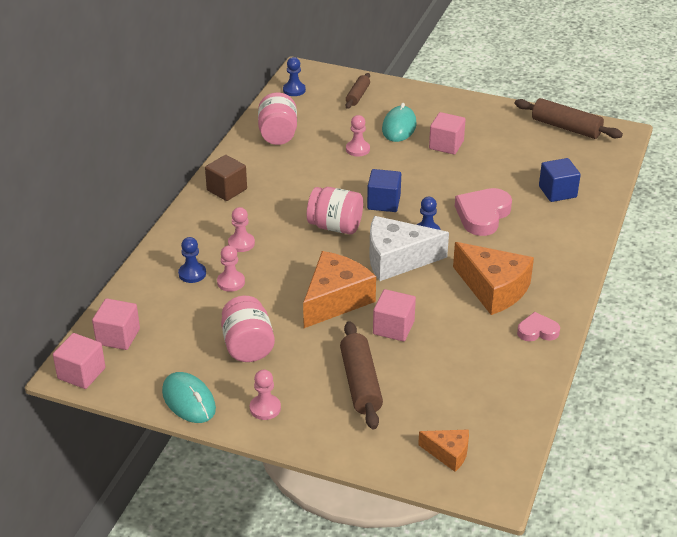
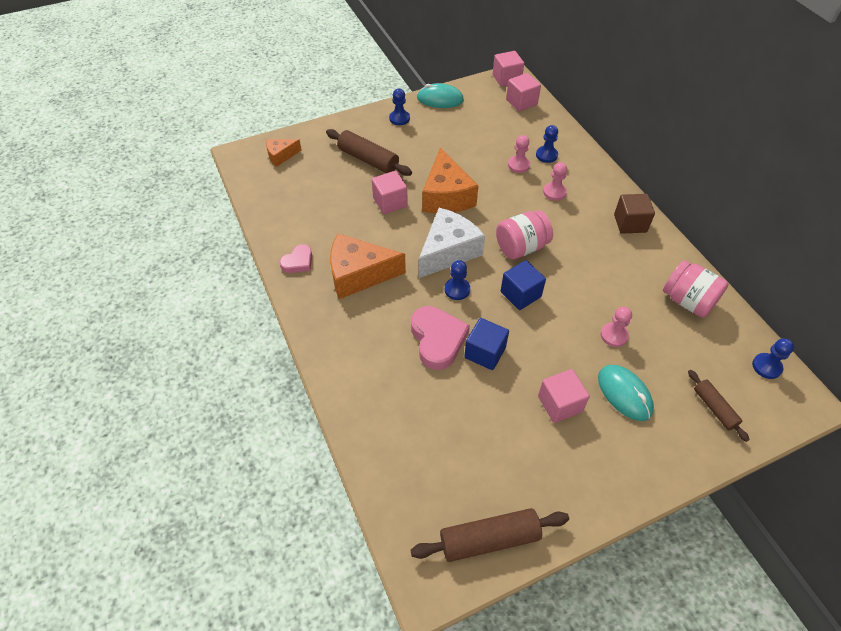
camera: 135 degrees right, 15 degrees up
(248, 346) = (453, 139): pink jar -> none
(265, 408) = (399, 118): pink pawn -> blue pawn
(557, 192) = (406, 420): blue cube -> blue cube (485, 352)

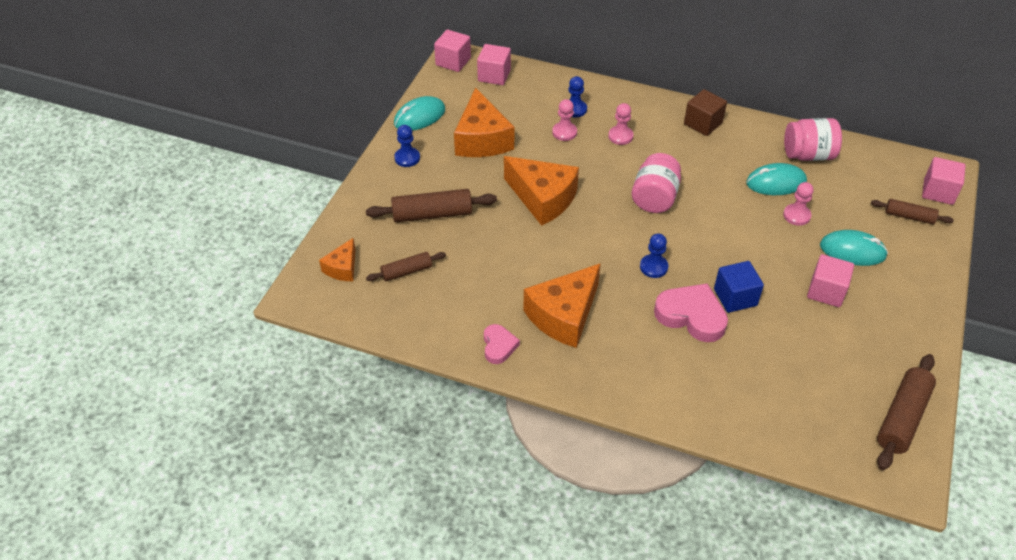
camera: 45 degrees left, 5 degrees down
(310, 182) = (407, 271): none -> brown rolling pin
(390, 202) = (504, 237): pink cube -> pink cube (938, 192)
(448, 251) = (606, 242): white cheese -> none
(459, 136) = (482, 139): none -> orange cheese
(520, 294) = (701, 234): blue cube -> none
(630, 301) = (776, 183): none -> turquoise mouse
(766, 366) = (902, 165): blue pawn -> none

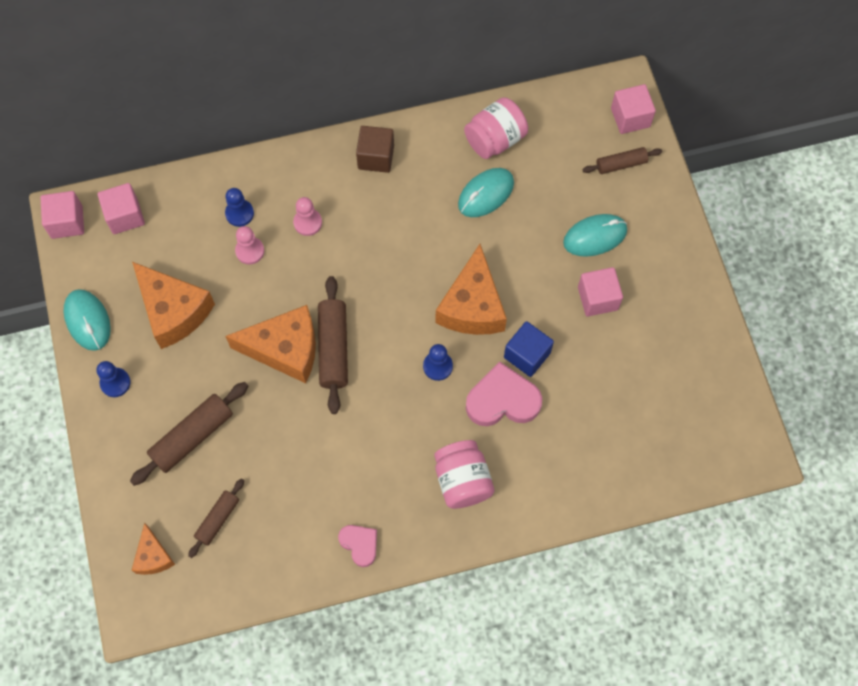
camera: 35 degrees left, 20 degrees up
(419, 117) = (87, 321): turquoise mouse -> turquoise mouse turned 45 degrees counterclockwise
(564, 315) = (394, 473): orange cheese -> orange cheese (472, 306)
(654, 198) = (388, 283): pink jar -> pink jar (462, 481)
(796, 215) = (526, 224): pink pawn -> none
(902, 417) = (723, 395): brown rolling pin -> brown rolling pin (333, 348)

